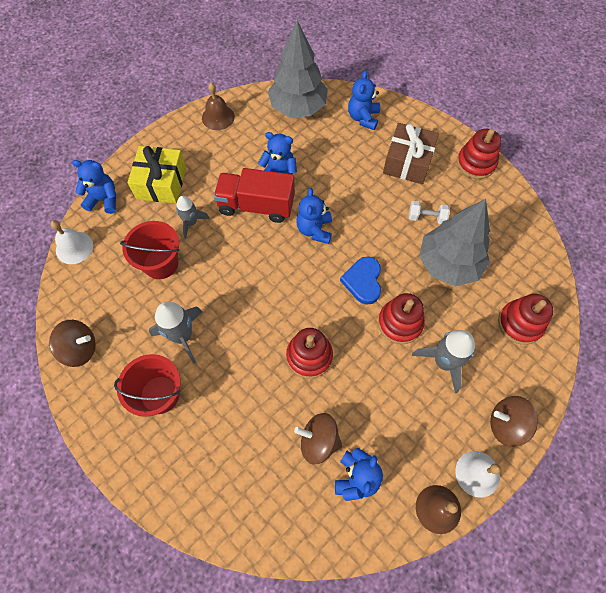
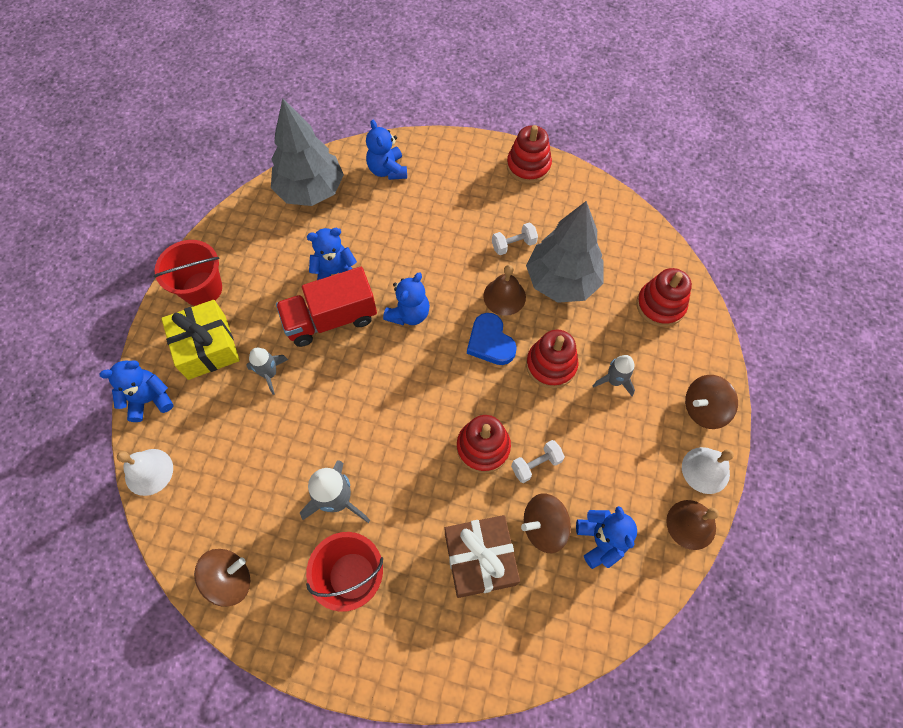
camera: 30 degrees left, 0 degrees up
(161, 263) = (263, 436): red bucket -> red bucket (202, 289)
(218, 117) = (226, 242): brown bell -> brown bell (504, 296)
(314, 230) = (409, 314): blue teddy bear -> blue teddy bear turned 120 degrees counterclockwise
(341, 391) = (536, 464): none -> white dumbbell
(408, 162) = (461, 196): brown gift -> brown gift (480, 559)
(444, 362) = (614, 381): grey rocket -> grey rocket, size x0.64

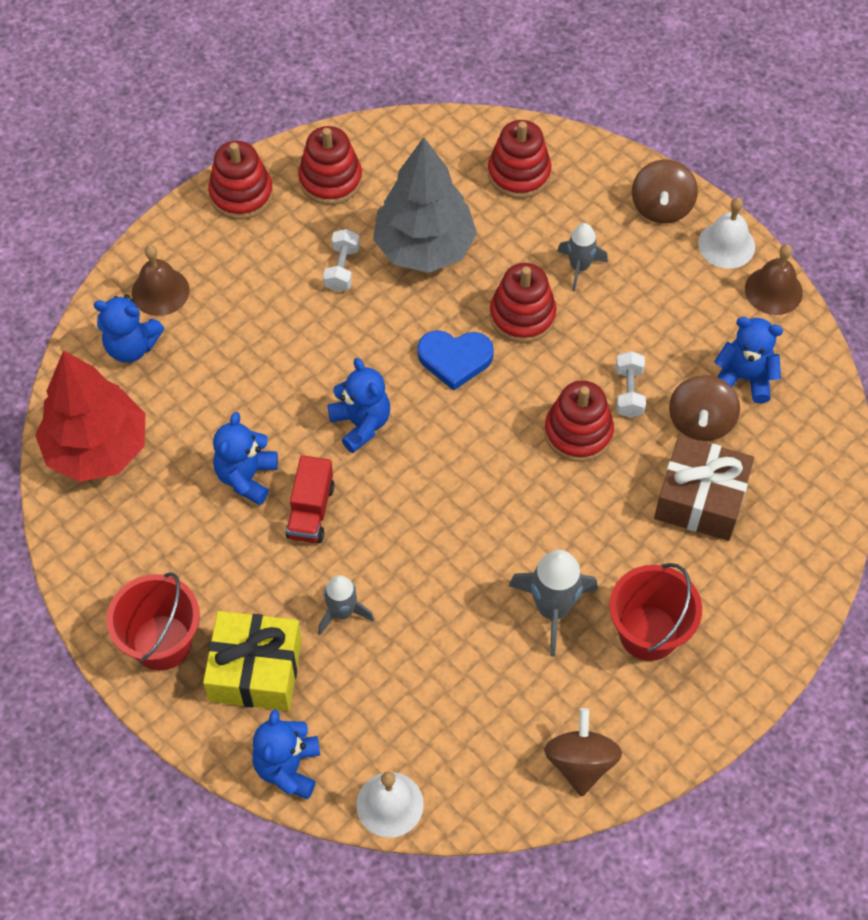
camera: 60 degrees left, 5 degrees down
(311, 190) = (97, 449): grey tree -> red tree
(331, 319) = (311, 511): red truck -> red truck, size x0.62
(504, 296) = (405, 314): brown bell -> brown bell (160, 291)
(573, 205) = (330, 180): none -> red stacking toy

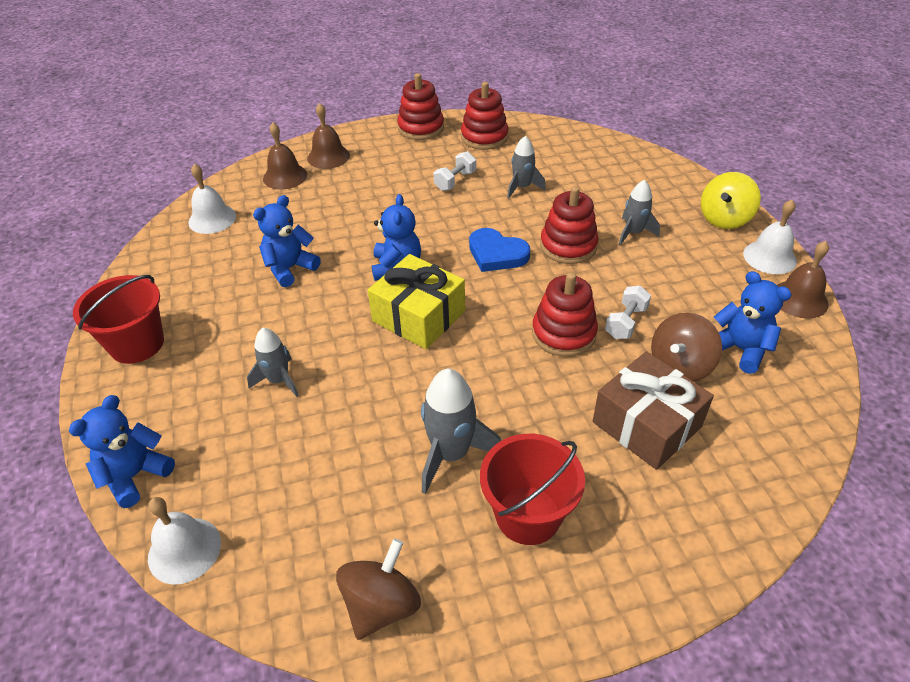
camera: 30 degrees right, 15 degrees down
(97, 449) = (212, 219): red tree -> white bell
(131, 346) = (285, 176): blue teddy bear -> brown bell
(255, 670) = (180, 391): yellow gift -> yellow gift (418, 316)
(311, 511) = (315, 305): red truck -> none
(424, 247) = (522, 187): grey tree -> grey rocket
(519, 173) = (620, 170): red stacking toy -> none
(661, 207) = (724, 219): brown spinning top -> yellow spinning top

